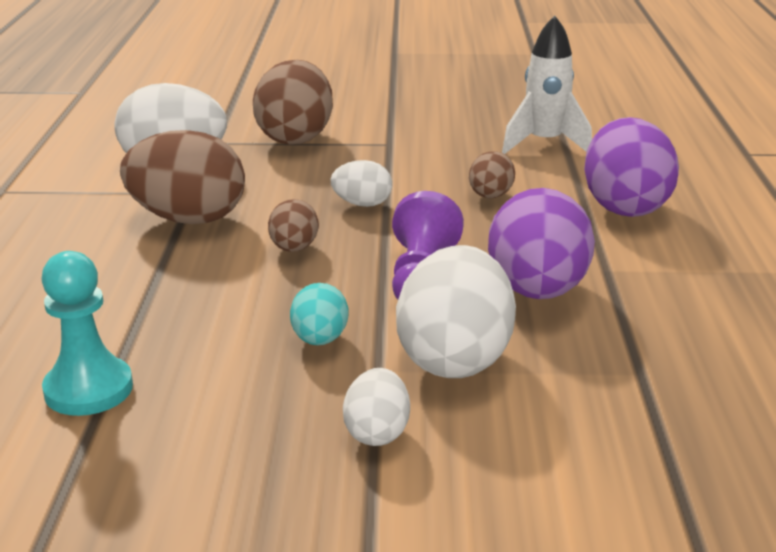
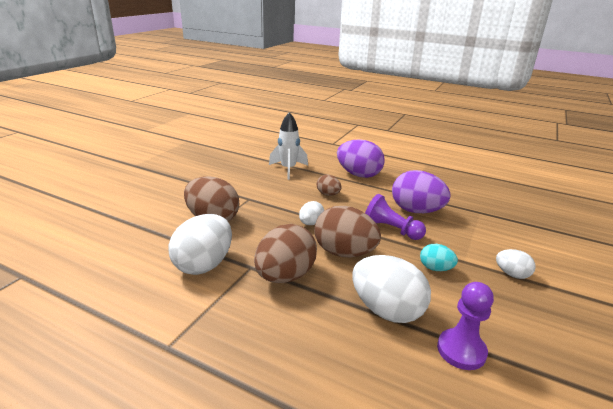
camera: 65 degrees left, 0 degrees up
(88, 389) = (461, 350): turquoise pawn -> purple pawn
(294, 249) = (344, 253): brown egg -> brown egg, size x1.93
(454, 359) = (461, 242): white egg -> white egg (386, 310)

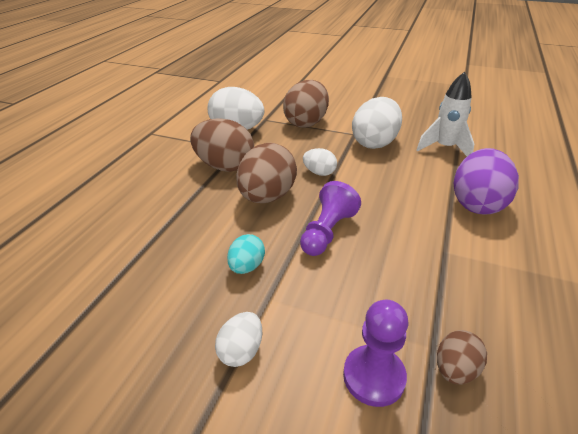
camera: 85 degrees right, 10 degrees up
(328, 194) = (395, 180): brown egg -> brown egg (455, 369)
(386, 310) = (174, 224): white egg -> white egg (374, 143)
(416, 211) = (392, 259): purple egg -> none
(461, 350) = (111, 272): purple pawn -> purple pawn (374, 376)

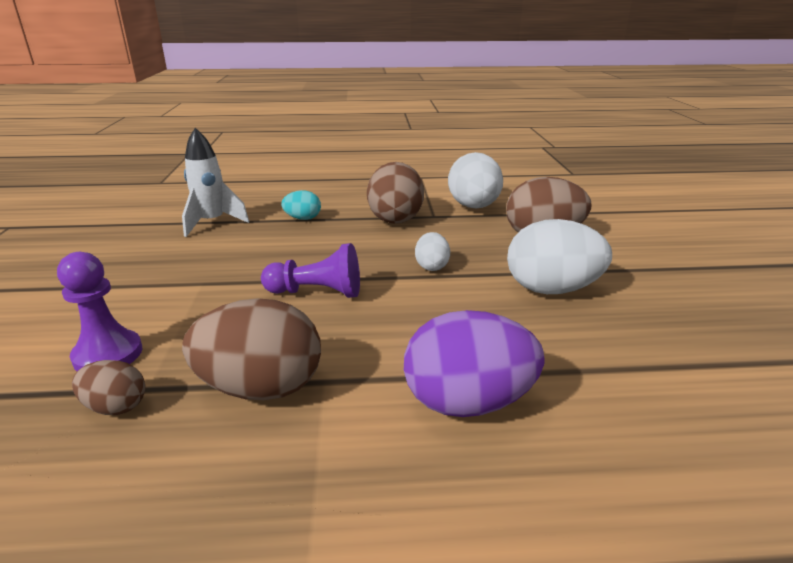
camera: 65 degrees right, 10 degrees down
(241, 351) = (138, 285): white egg -> none
(247, 266) = (242, 264): turquoise egg -> turquoise egg (303, 218)
(267, 197) = (358, 249): brown egg -> brown egg (261, 388)
(444, 148) = (616, 353): white rocket -> white rocket (212, 223)

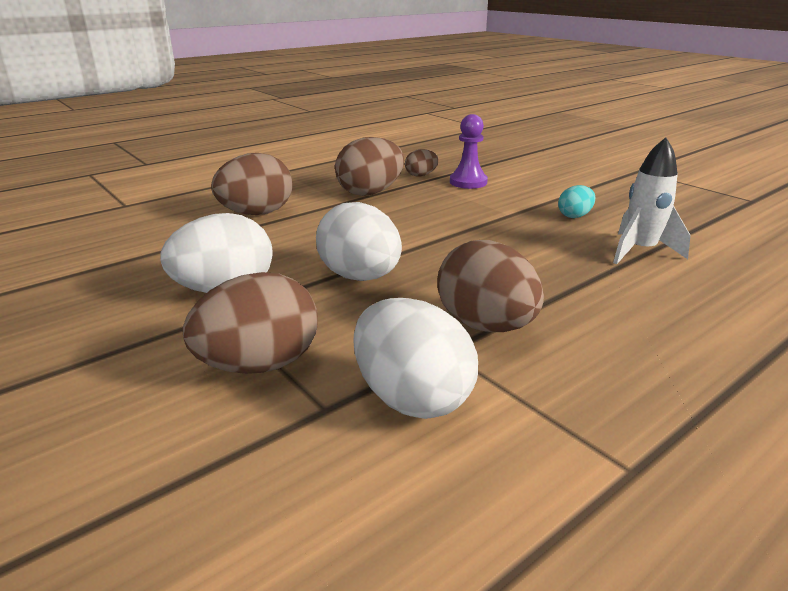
camera: 145 degrees right, 0 degrees up
(303, 218) = (580, 286): turquoise egg -> turquoise egg (574, 216)
(317, 292) = (421, 231): purple pawn -> none
(431, 266) = (360, 277): white egg -> white egg, size x1.93
(467, 402) = (257, 213): purple egg -> brown egg

